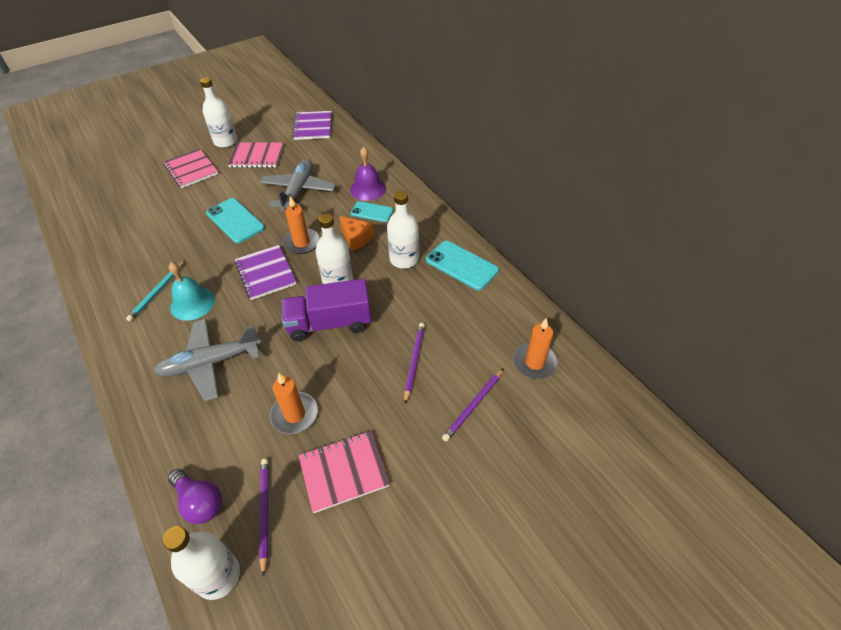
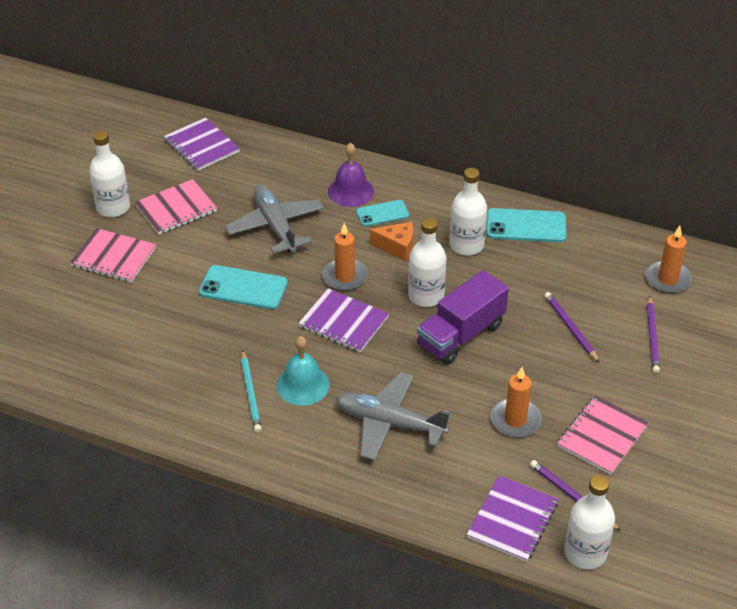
camera: 35 degrees left, 5 degrees down
(200, 502) = (512, 520): purple light bulb -> purple notebook
(210, 363) = (389, 423): grey plane -> grey plane turned 75 degrees clockwise

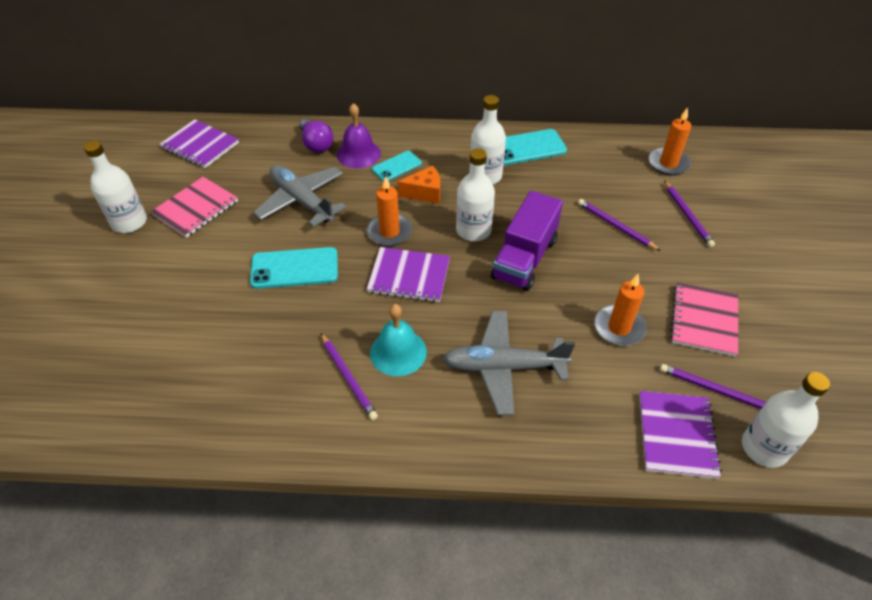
camera: 20 degrees left, 5 degrees up
(113, 257) = (146, 272): pink notebook -> none
(251, 393) = (348, 377): turquoise pencil -> purple pencil
(313, 171) = (316, 144): none -> purple light bulb

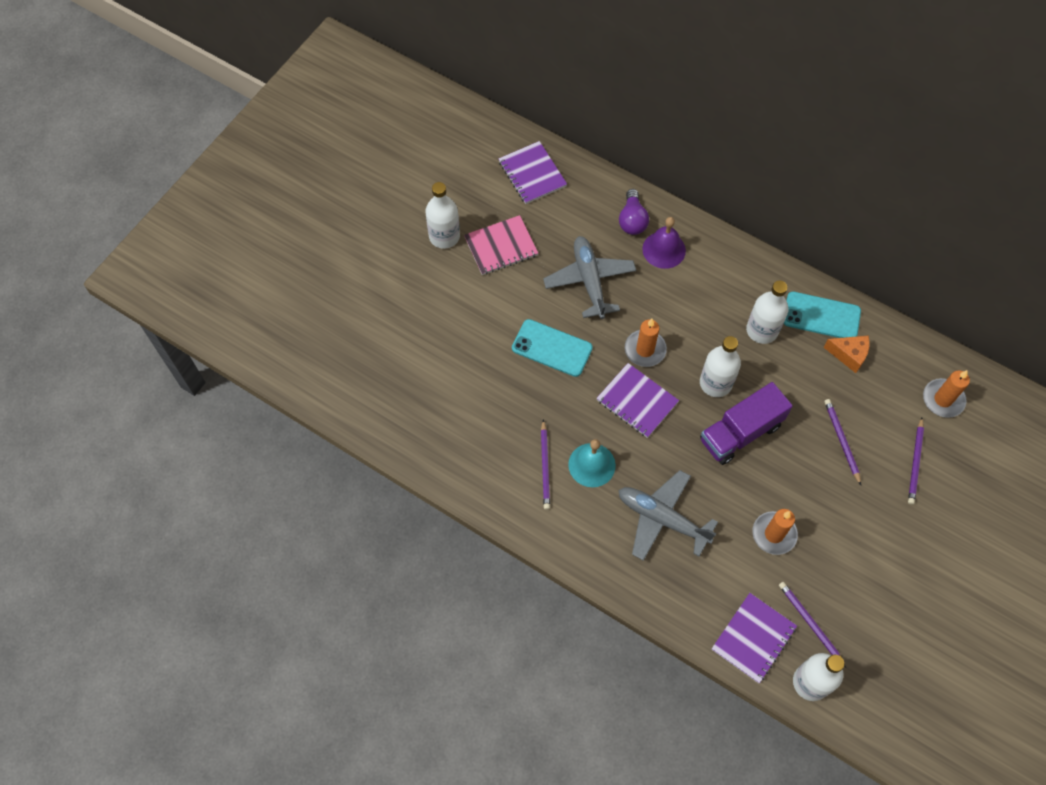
camera: 30 degrees right, 15 degrees up
(397, 166) = (689, 281): turquoise phone -> none
(424, 193) = (697, 323): orange cheese -> orange cheese (849, 355)
(704, 320) = (848, 564): pink notebook -> none

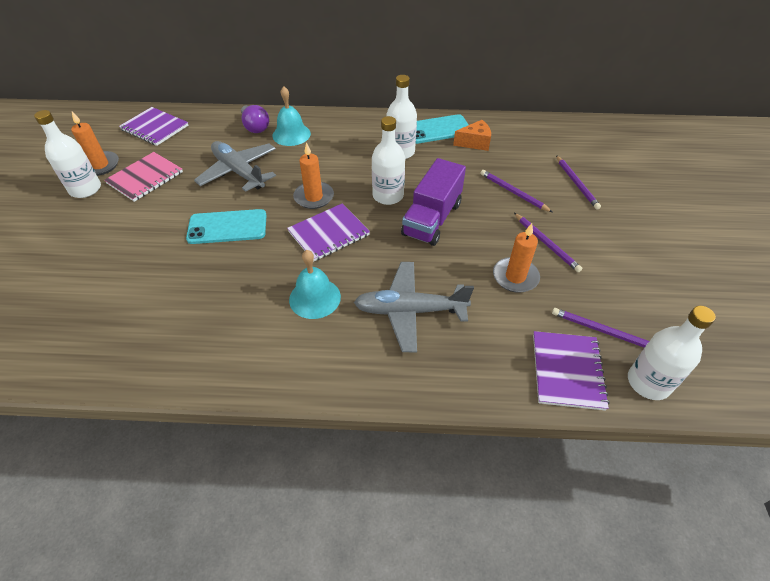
camera: 30 degrees left, 15 degrees down
(545, 466) = (268, 320): purple pencil -> purple pencil (546, 243)
(637, 401) = (329, 233): purple notebook -> purple notebook turned 45 degrees counterclockwise
(664, 249) = (291, 134): purple bell -> turquoise bell
(943, 399) = (559, 142): orange candle -> orange candle (100, 165)

